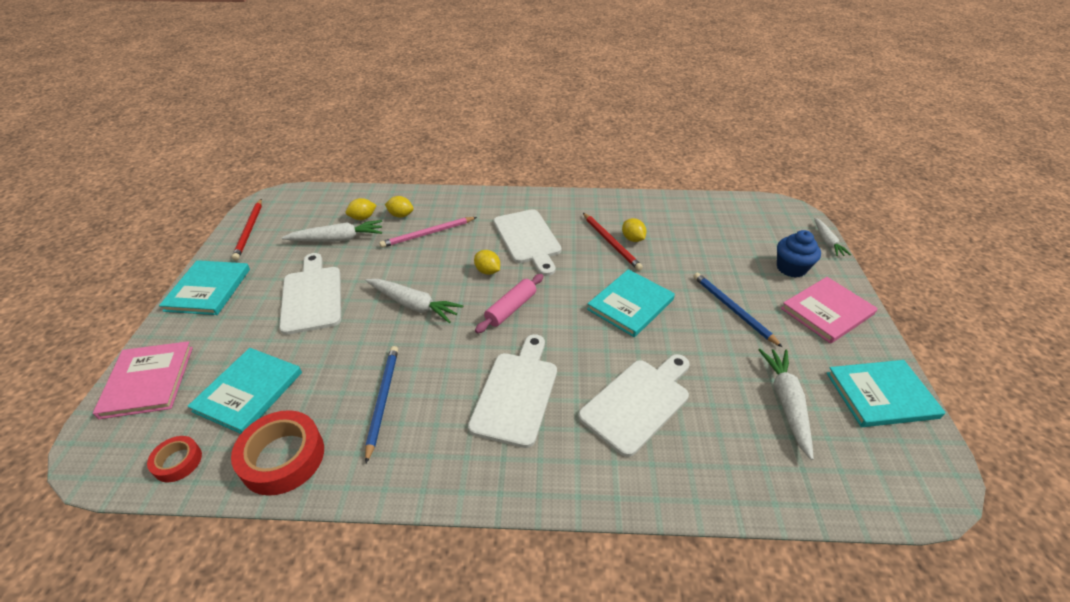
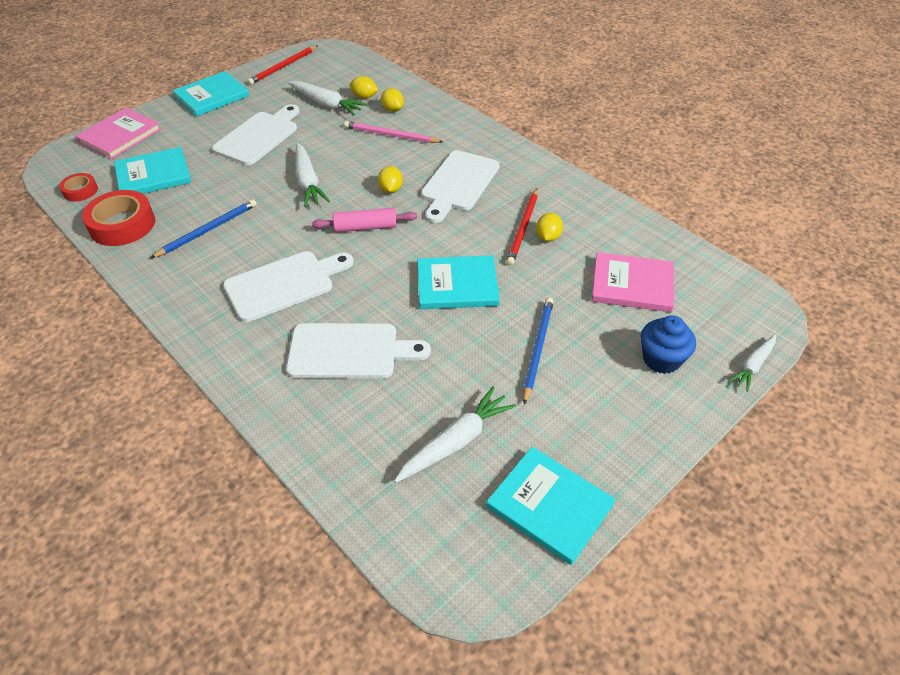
camera: 45 degrees right, 5 degrees up
(827, 311) = (627, 415): pink book -> pink book (632, 284)

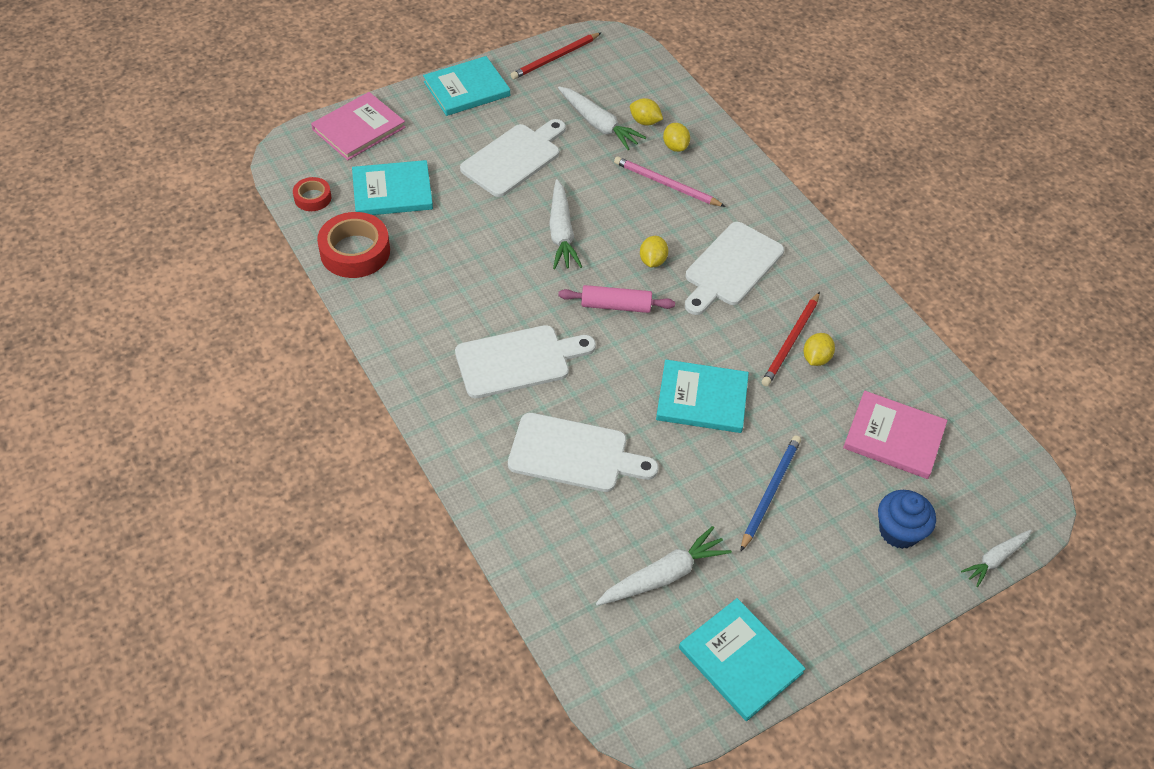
camera: 10 degrees right, 5 degrees up
(208, 230) = (445, 276): blue pencil -> none

